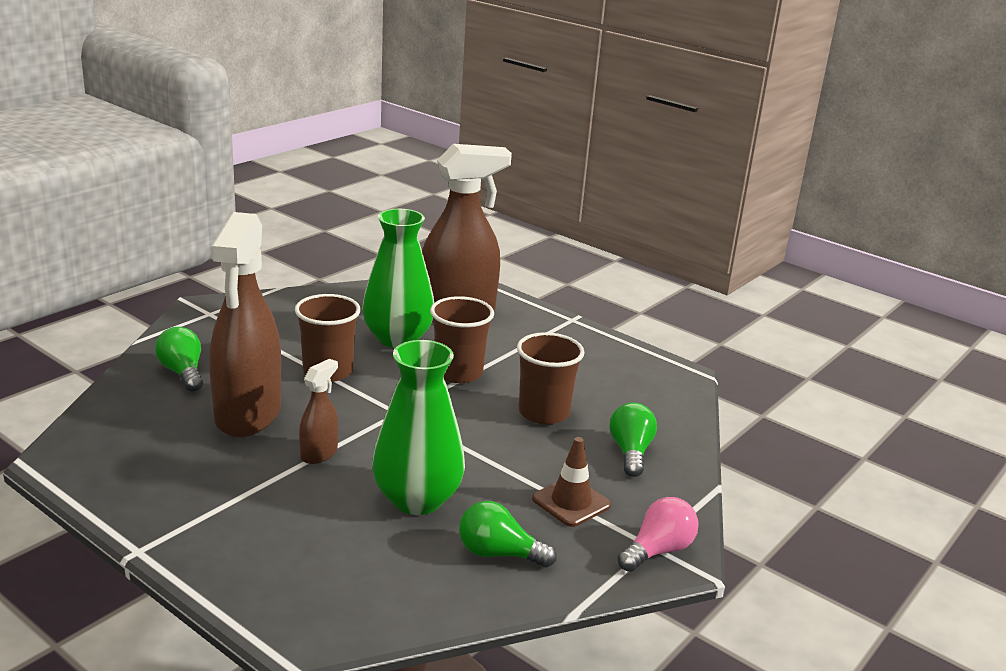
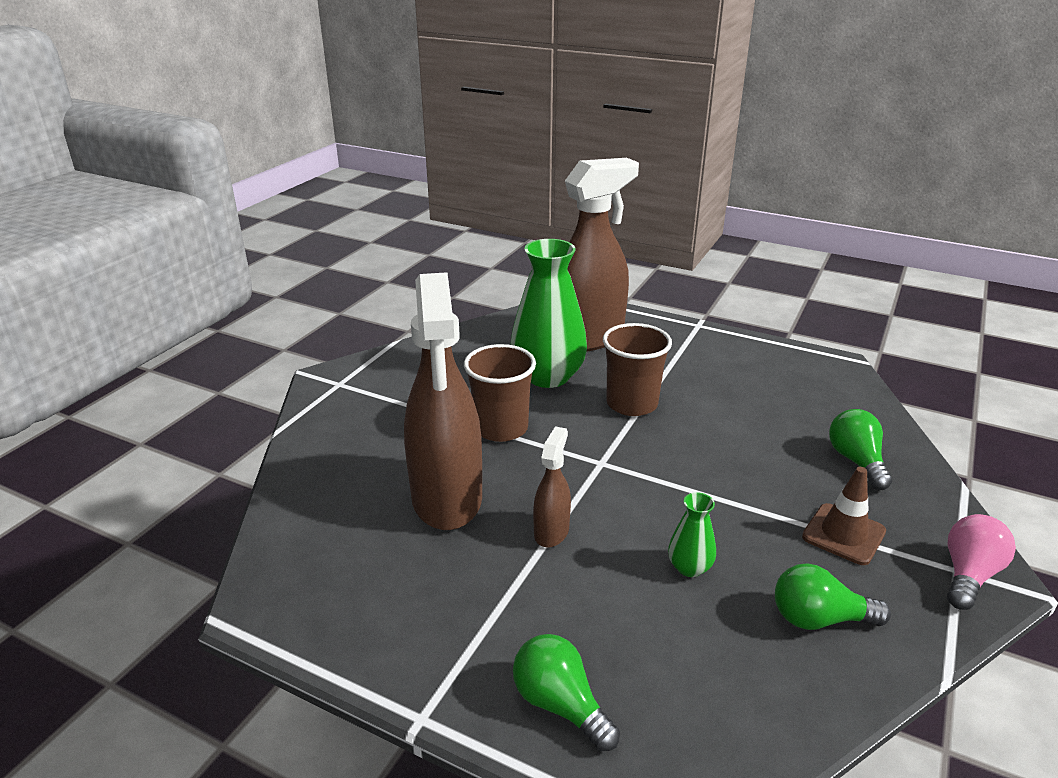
camera: 10 degrees left, 5 degrees up
(183, 373) = (348, 461): green light bulb -> green light bulb (560, 705)
(417, 499) = (689, 567): green vase -> green vase, size x0.45
(544, 413) = (743, 433): brown cup -> none

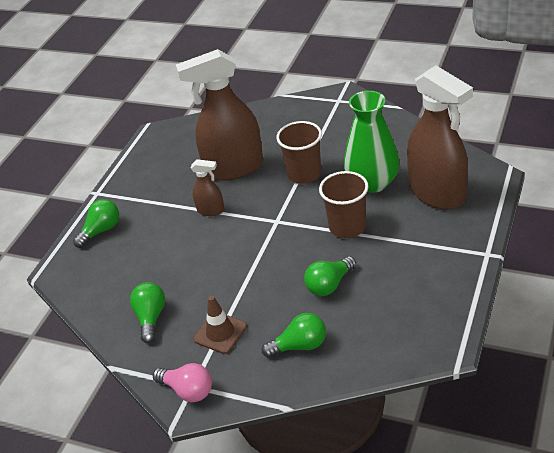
camera: 90 degrees right, 10 degrees up
(689, 567) = (187, 265): green vase -> none
(742, 428) = (329, 285): none -> green light bulb

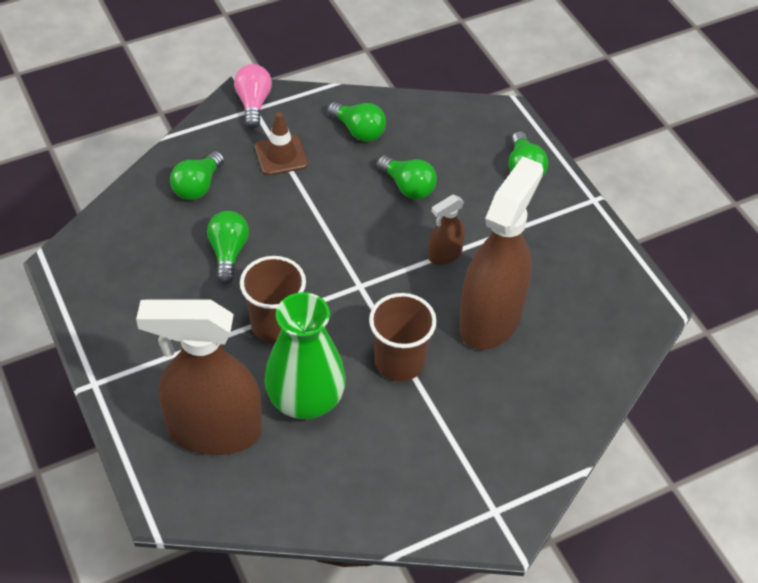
camera: 125 degrees right, 10 degrees up
(175, 260) = (408, 187): none -> green light bulb
(188, 390) = (253, 104): pink light bulb -> pink light bulb turned 105 degrees clockwise

